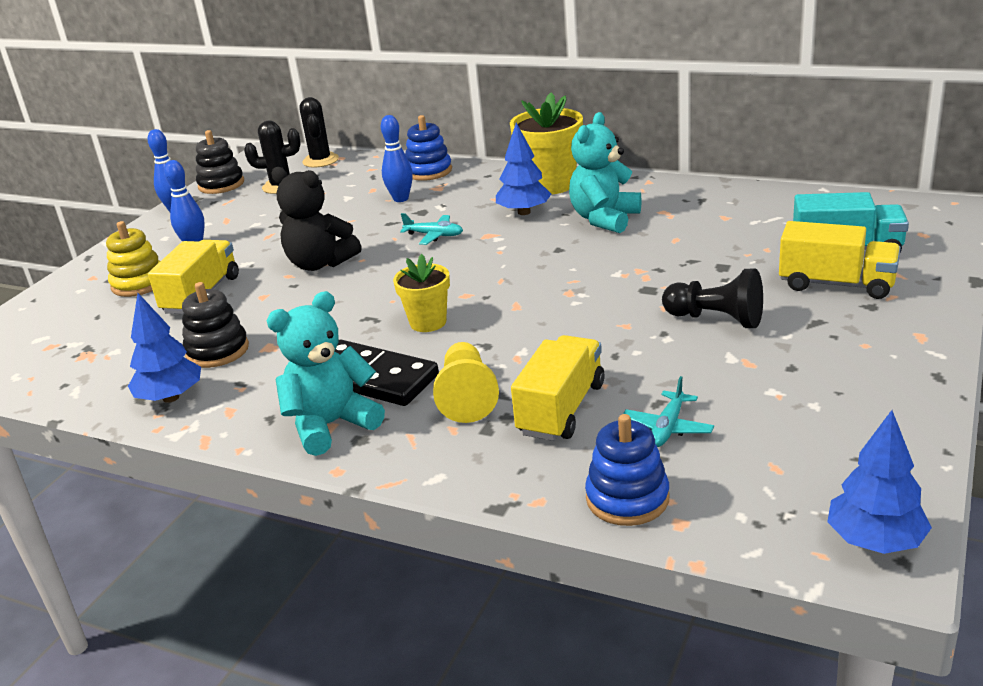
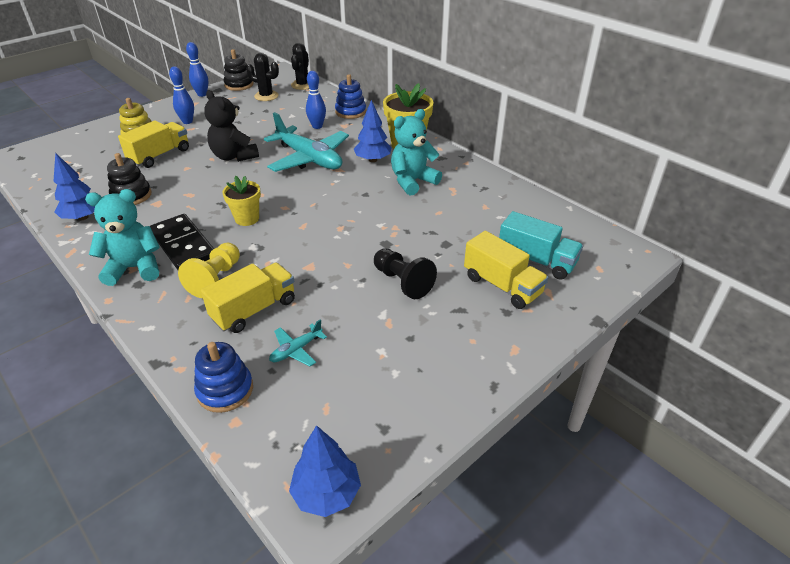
camera: 20 degrees right, 10 degrees up
(434, 235) = (309, 159): turquoise plane -> turquoise plane, size x2.29

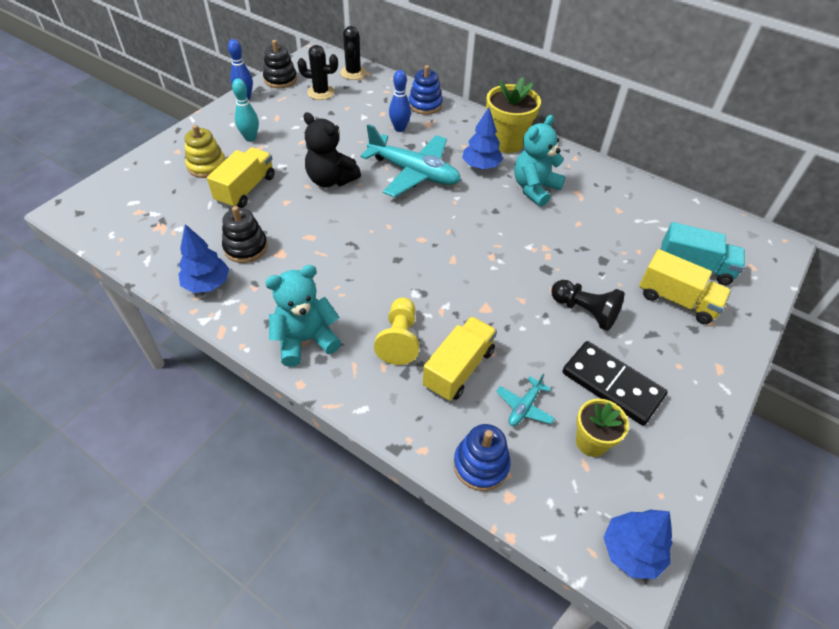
camera: 15 degrees left, 10 degrees up
(183, 245) = (341, 303): black domino -> black domino (612, 384)
(187, 121) = (250, 138): blue bowling pin -> turquoise bowling pin
(247, 219) = (390, 259): yellow flower pot -> yellow flower pot (591, 442)

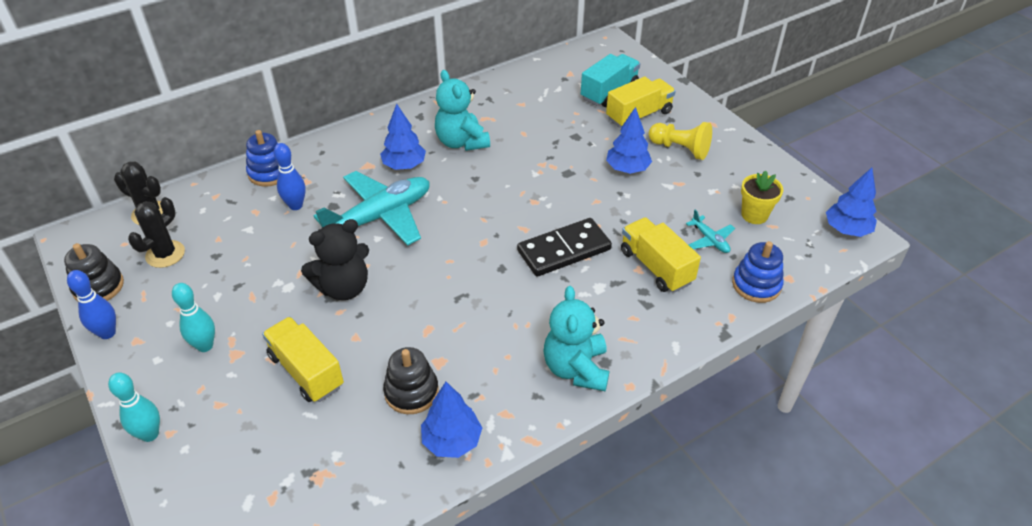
camera: 65 degrees left, 5 degrees down
(174, 144) = (150, 434): none -> turquoise bowling pin
(207, 166) = (229, 403): yellow stacking toy -> none
(399, 339) = (606, 296): yellow pawn -> yellow pawn (680, 149)
(506, 142) = (381, 136): yellow flower pot -> none
(585, 311) = (627, 169): black pawn -> blue tree
(612, 384) = (706, 183): black domino -> black domino (564, 250)

